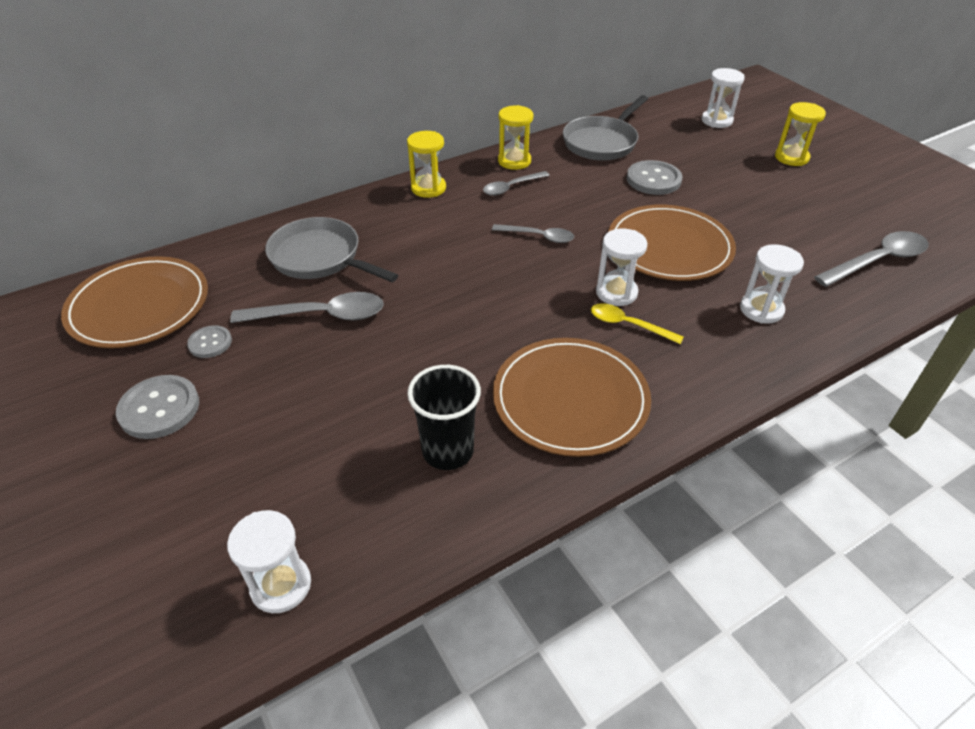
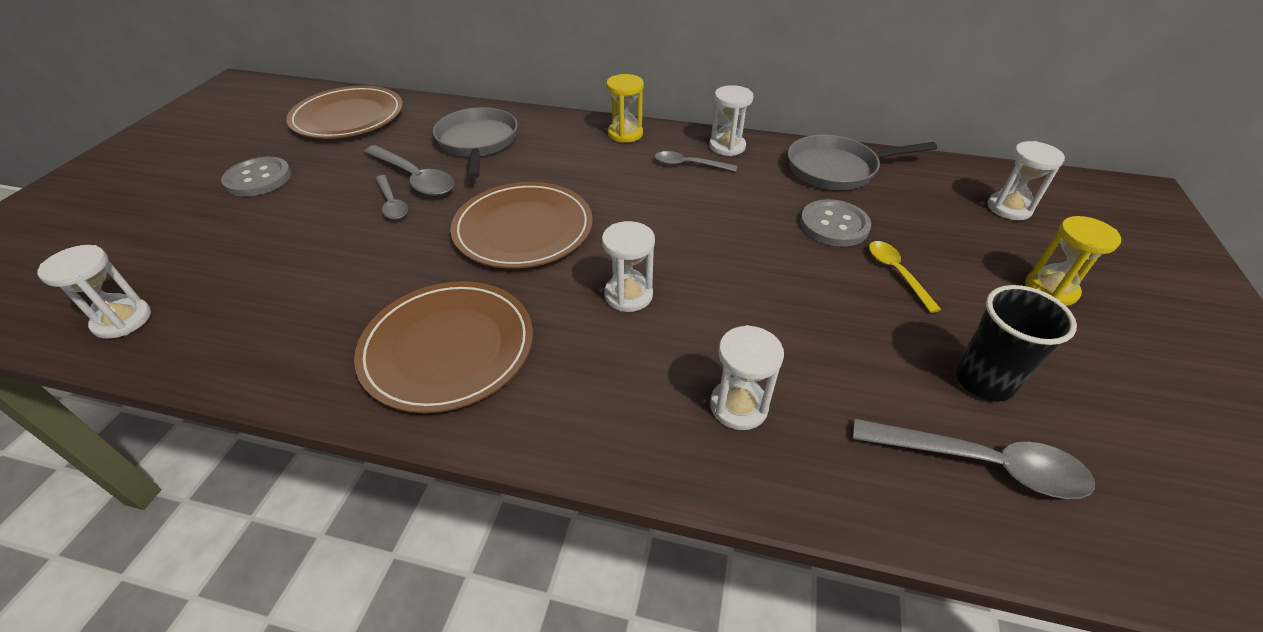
camera: 45 degrees right, 0 degrees up
(210, 343) = (339, 158): grey button -> none
(448, 451) = (320, 317): black cup -> black cup (983, 381)
(514, 161) = (727, 146): yellow hourglass -> white hourglass
(538, 237) = (644, 213): grey spoon -> grey spoon (391, 203)
(628, 325) = (591, 327): yellow spoon -> yellow spoon (897, 273)
(669, 247) = (745, 290): brown plate -> brown plate (523, 229)

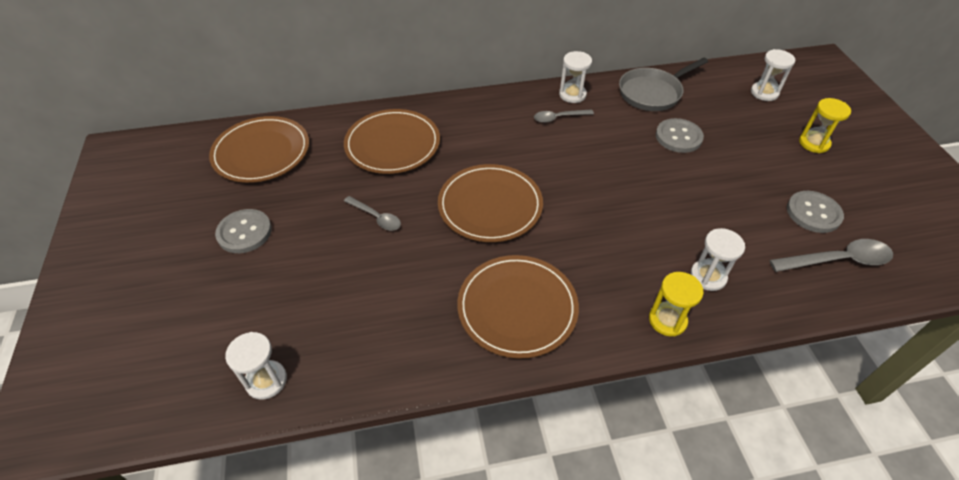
camera: 25 degrees left, 5 degrees up
(414, 178) = (373, 191): grey spoon -> none
(478, 142) = (392, 144): grey pan -> brown plate
(625, 134) = (495, 104): yellow hourglass -> yellow hourglass (667, 320)
(628, 295) = (596, 230): white hourglass -> none
(897, 273) = (733, 160): yellow spoon -> none
(983, 381) = (813, 213): black cup -> grey button

